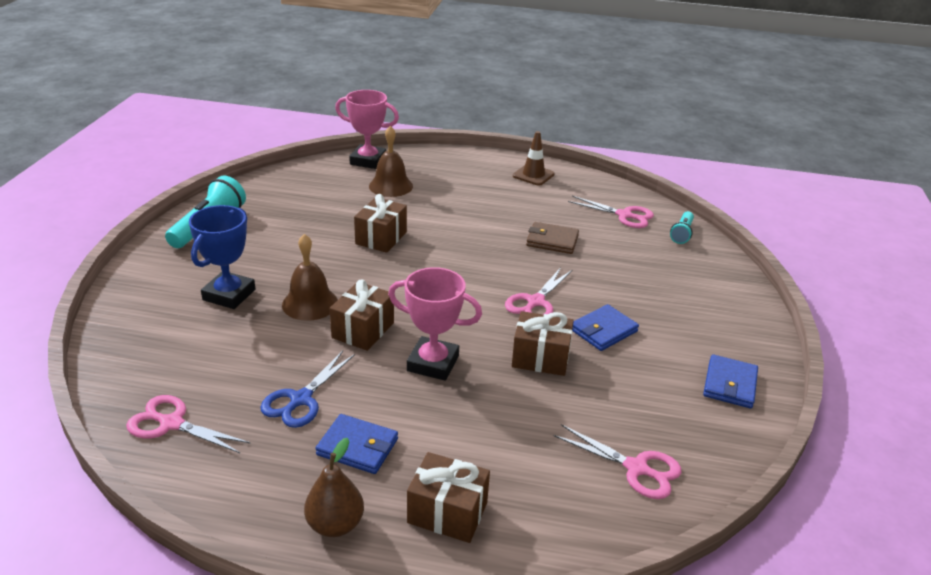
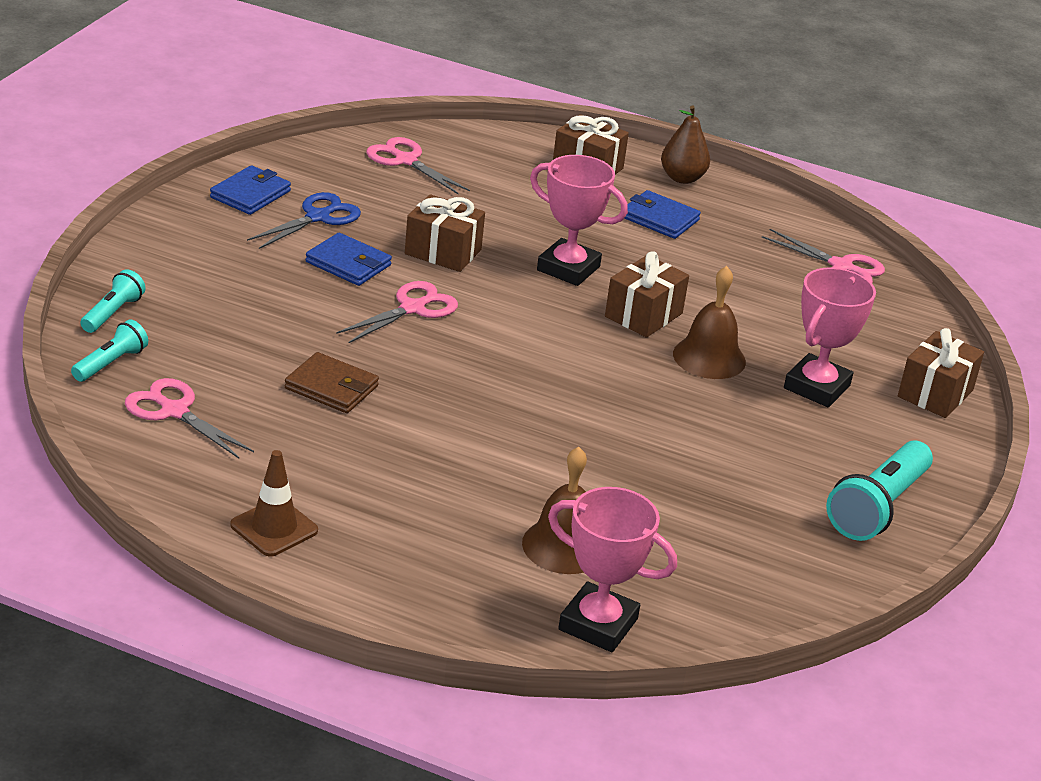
camera: 170 degrees left, 0 degrees up
(229, 295) = (816, 387): blue trophy -> pink trophy
(300, 399) = (715, 263): blue scissors -> blue scissors (318, 217)
(381, 238) = (600, 438): brown gift -> brown gift (935, 393)
(603, 330) = (348, 264): blue wallet -> blue wallet turned 60 degrees clockwise
(714, 263) = (112, 313): none -> turquoise flashlight

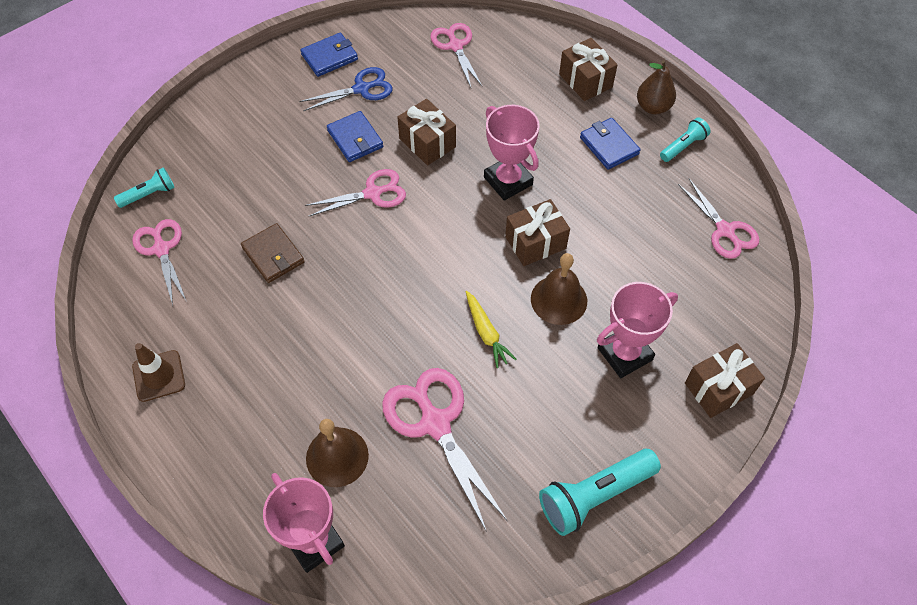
camera: 30 degrees right, 25 degrees up
(112, 313) = (177, 148): turquoise flashlight -> turquoise flashlight (683, 146)
(651, 402) = (486, 333): none -> yellow carrot
(656, 490) = (435, 423): none -> pink scissors

